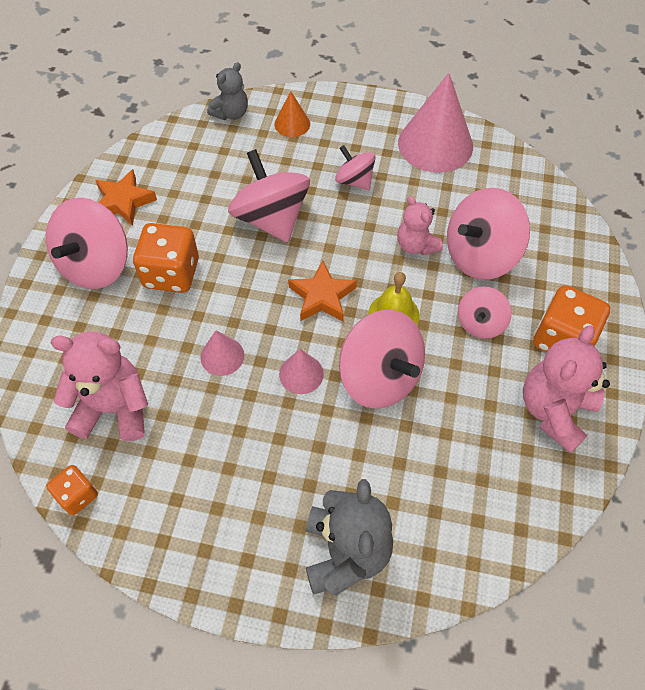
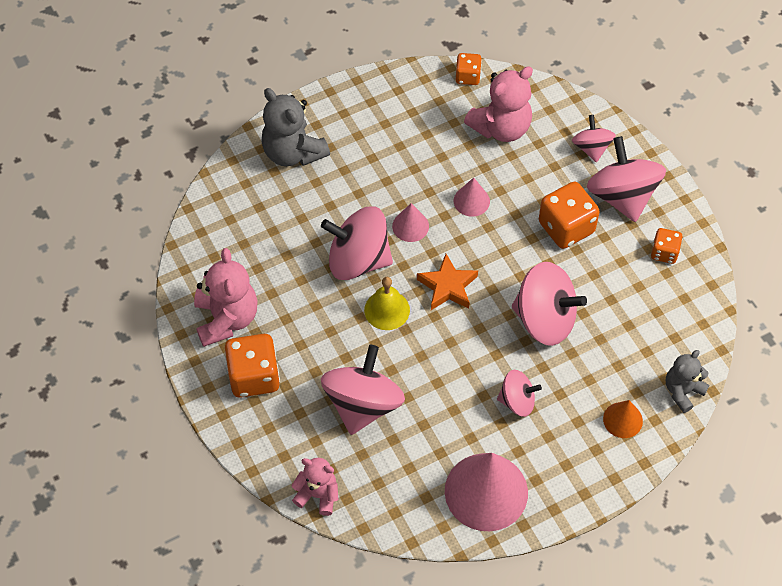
camera: 140 degrees right, 0 degrees up
(124, 201) = (664, 252): orange star -> orange dice
(231, 113) = (682, 391): grey teddy bear -> grey teddy bear turned 45 degrees clockwise
(416, 245) = (418, 377): pink teddy bear -> pink teddy bear (318, 495)
(480, 323) = (321, 347): pink spinning top -> pink spinning top (591, 148)

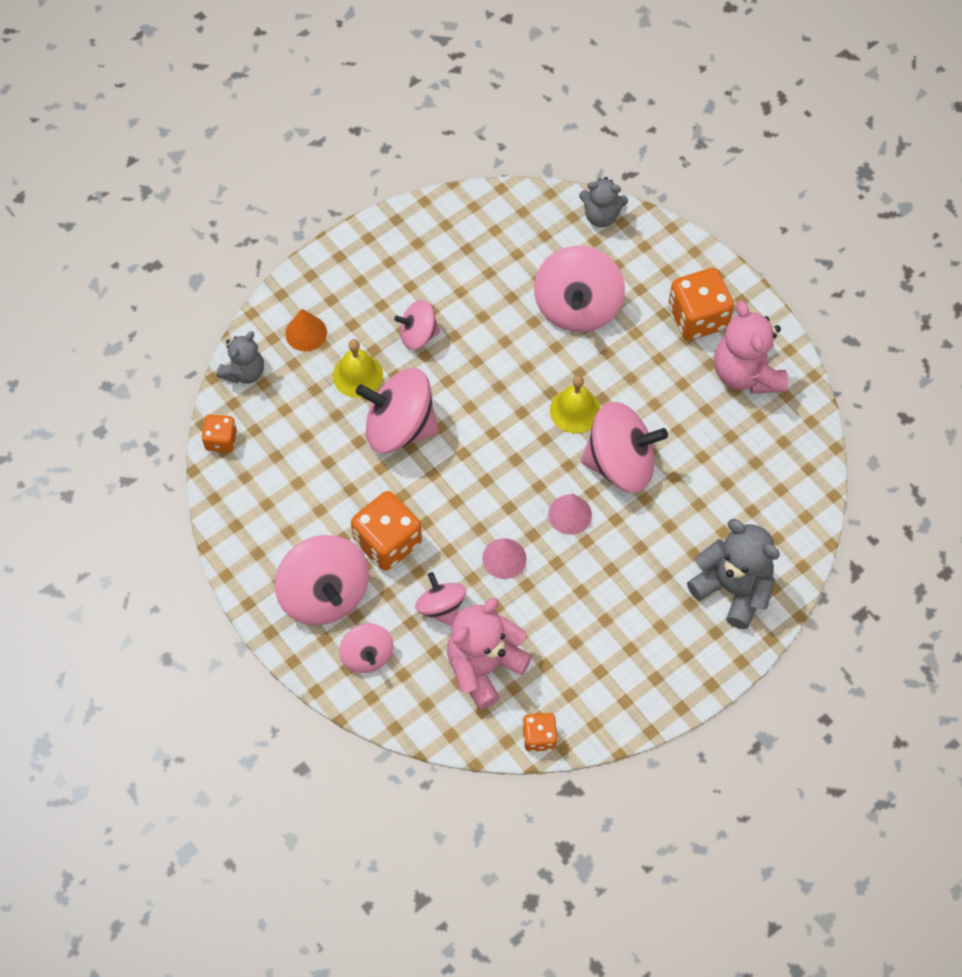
camera: 170 degrees right, 5 degrees up
(318, 495) = (601, 215): pink teddy bear -> grey teddy bear
(448, 286) = (513, 448): orange star -> none
(486, 491) = (437, 243): pink cone -> none
(528, 173) = (441, 607): none -> pink spinning top
(577, 372) = (357, 375): none -> yellow bell
(664, 252) = (270, 528): orange dice -> orange dice (221, 440)

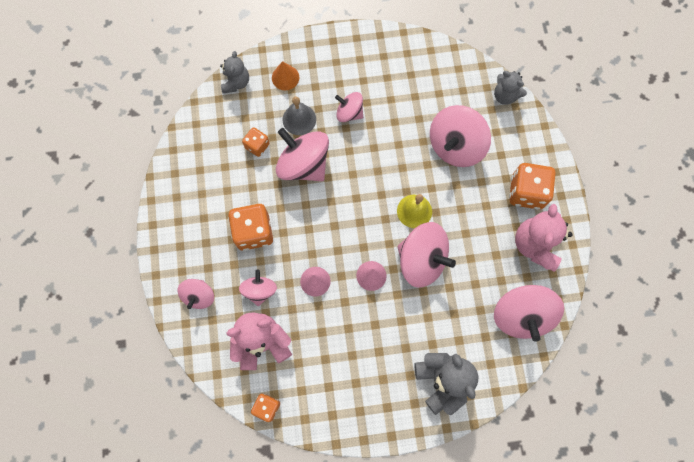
camera: 30 degrees right, 10 degrees up
(221, 440) = (198, 117): orange dice -> orange dice (257, 146)
(244, 372) = (236, 82): grey teddy bear -> grey teddy bear turned 60 degrees counterclockwise
(324, 594) = (198, 244): pink spinning top -> pink spinning top (521, 315)
(357, 375) = (299, 119): yellow bell -> grey bell

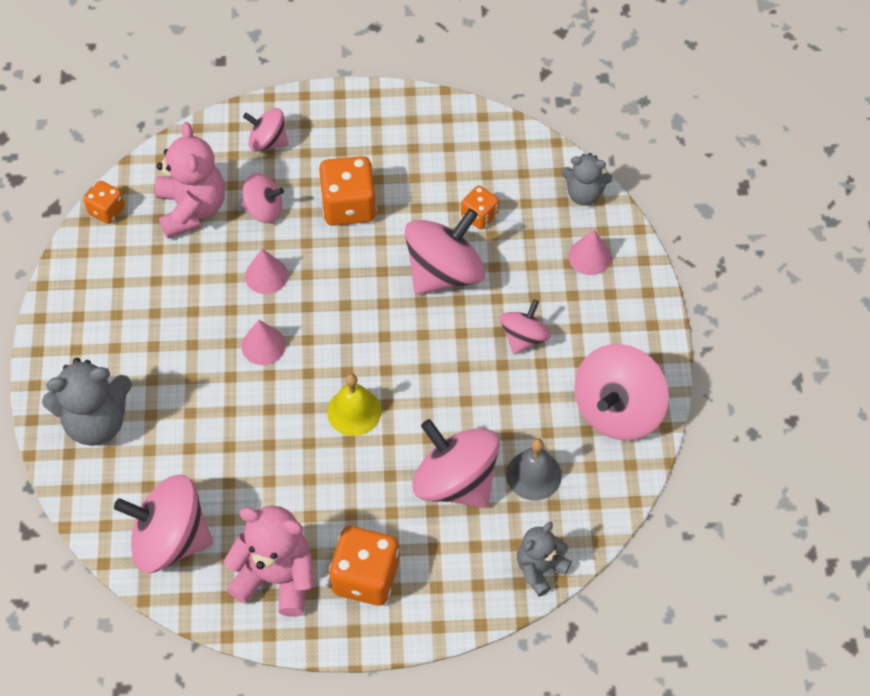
camera: 95 degrees right, 15 degrees down
(285, 77) = (589, 256): orange cone -> pink cone
(299, 119) = (518, 271): grey bell -> grey bell (533, 475)
(421, 260) = (276, 413): pink spinning top -> pink spinning top (617, 410)

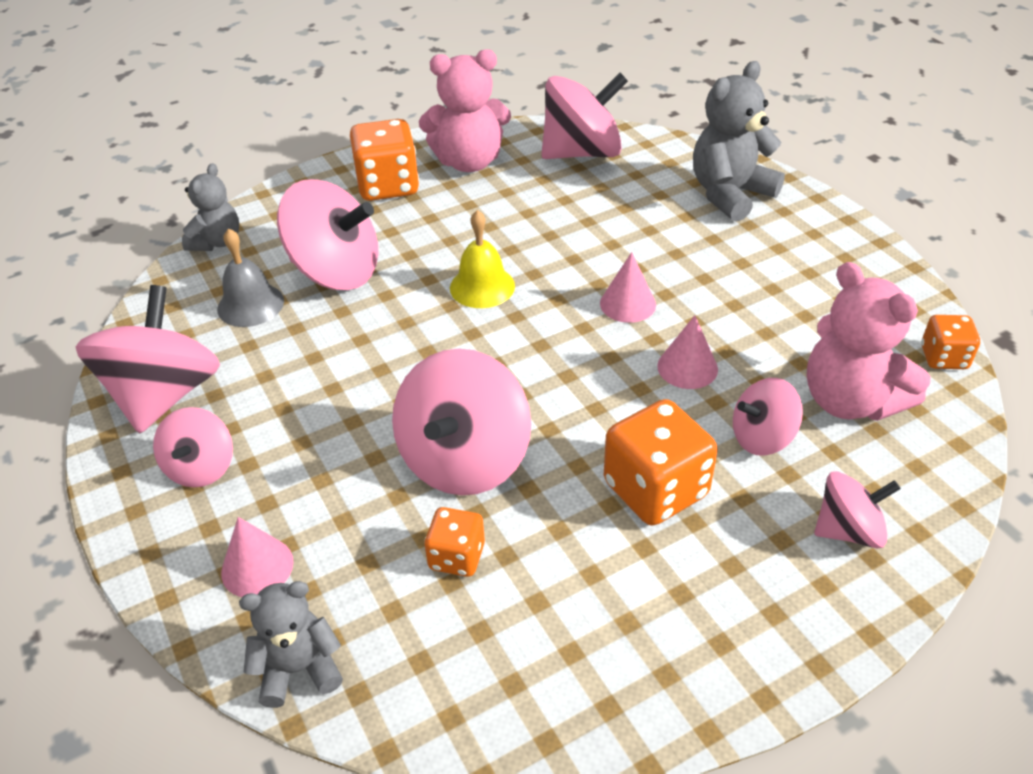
camera: 155 degrees right, 15 degrees down
(524, 337) = (316, 426): pink spinning top -> pink spinning top (201, 467)

